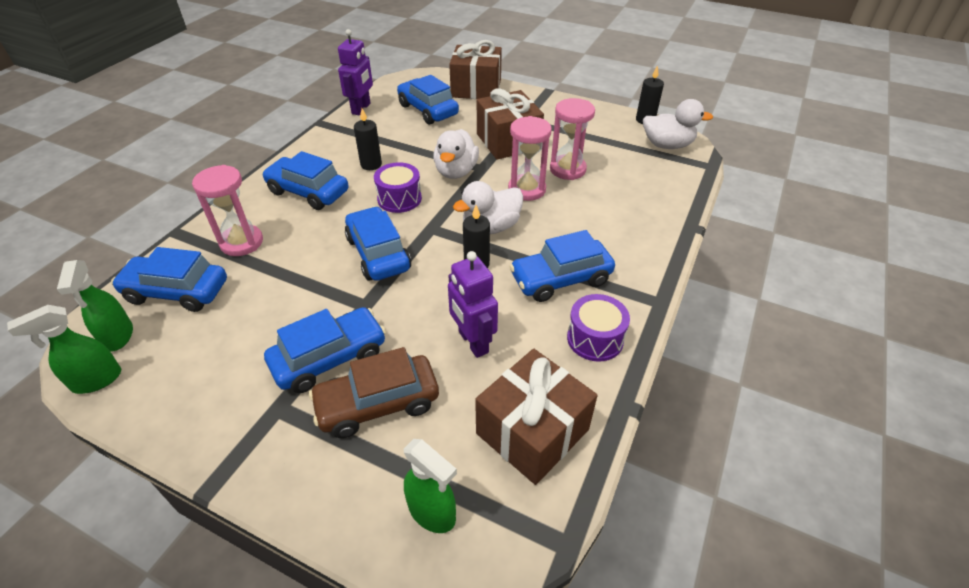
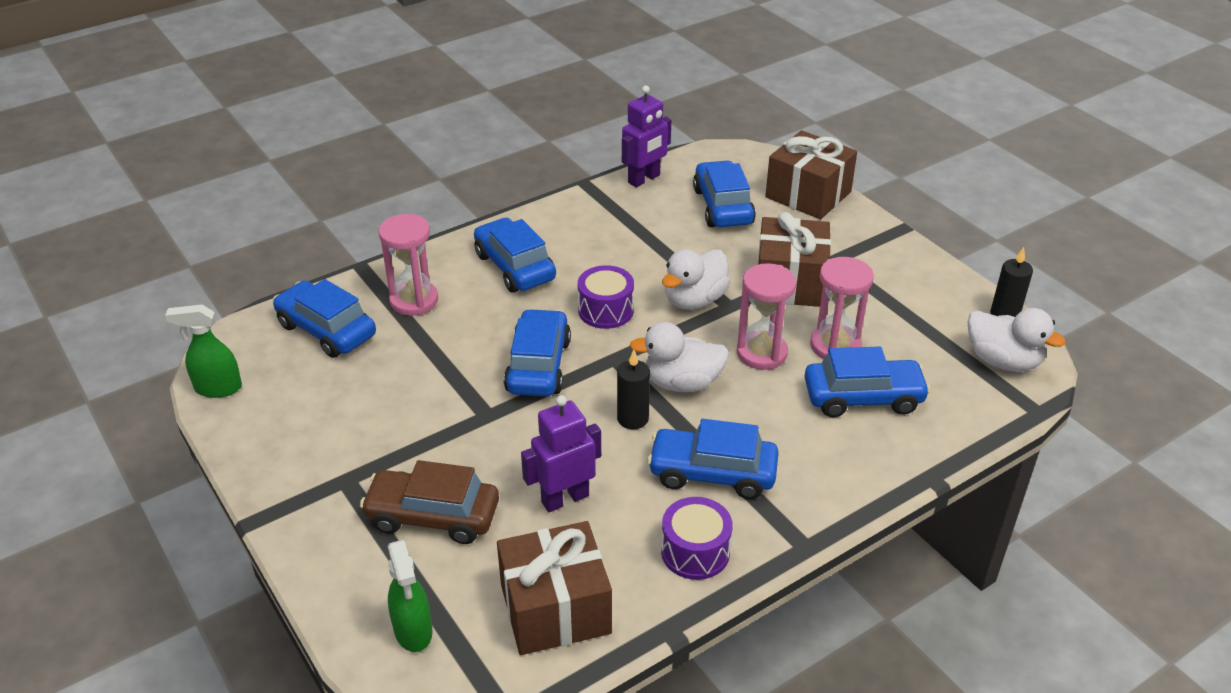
camera: 30 degrees right, 5 degrees down
(118, 336) = (255, 354): green spray bottle -> none
(329, 358) = (419, 454): blue car -> blue car (863, 397)
(371, 164) = (604, 257): black candle -> none
(473, 342) = (565, 498): purple robot -> purple robot turned 60 degrees clockwise

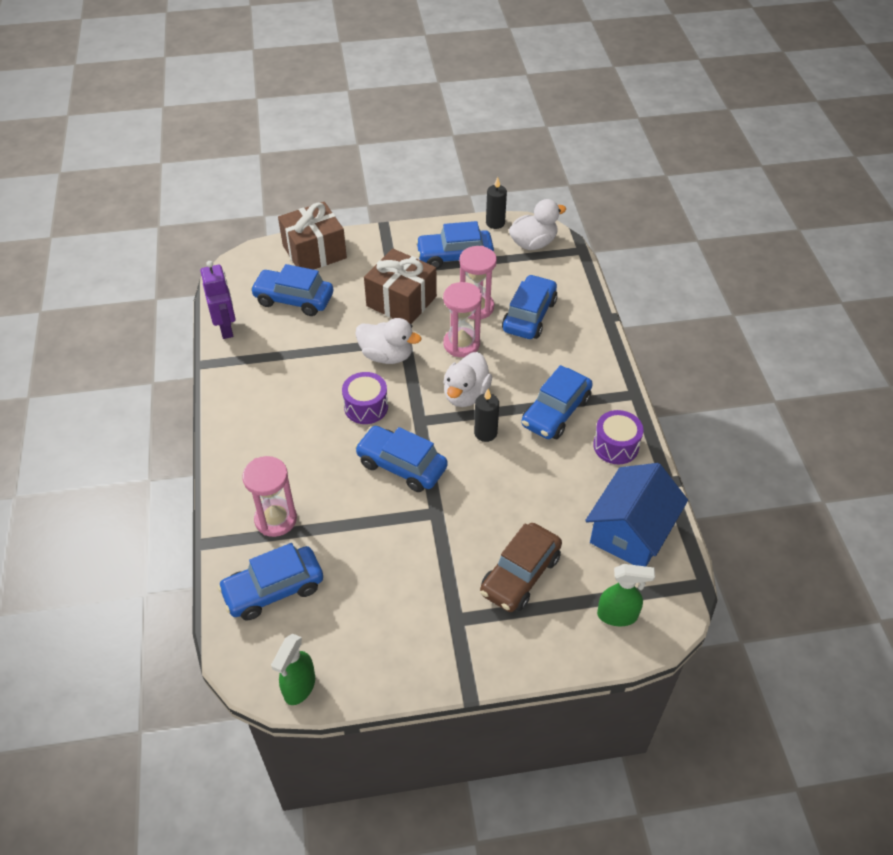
camera: 65 degrees left, 10 degrees up
(514, 267) = (278, 442): blue car -> blue car (454, 256)
(555, 609) = (631, 532): brown gift -> blue house
(565, 498) = (540, 495): purple robot -> none
(694, 300) = (387, 355): white duck -> white duck turned 45 degrees counterclockwise

